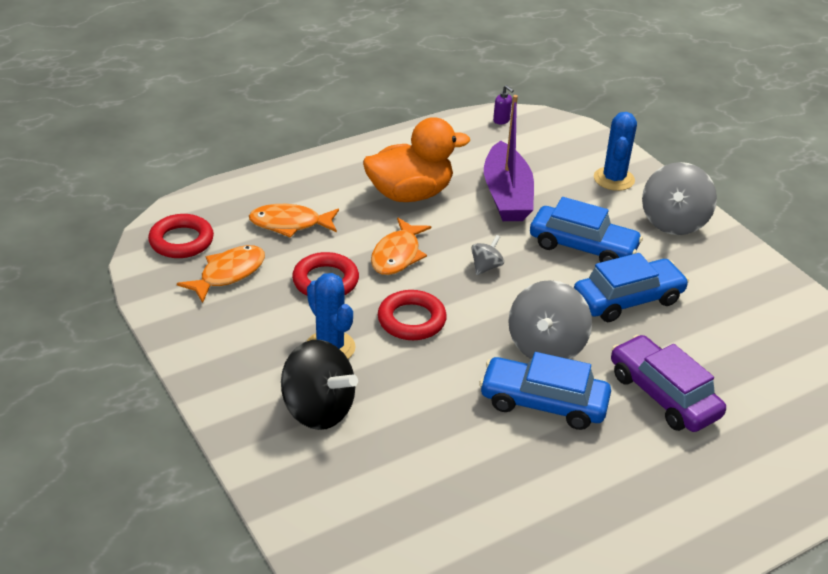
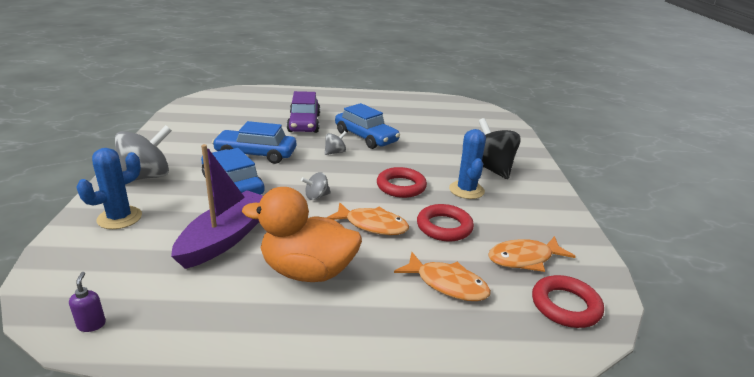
camera: 150 degrees left, 10 degrees down
(397, 255) = (372, 225): orange fish -> orange fish turned 60 degrees clockwise
(546, 347) = (335, 152): grey spinning top -> grey spinning top, size x0.48

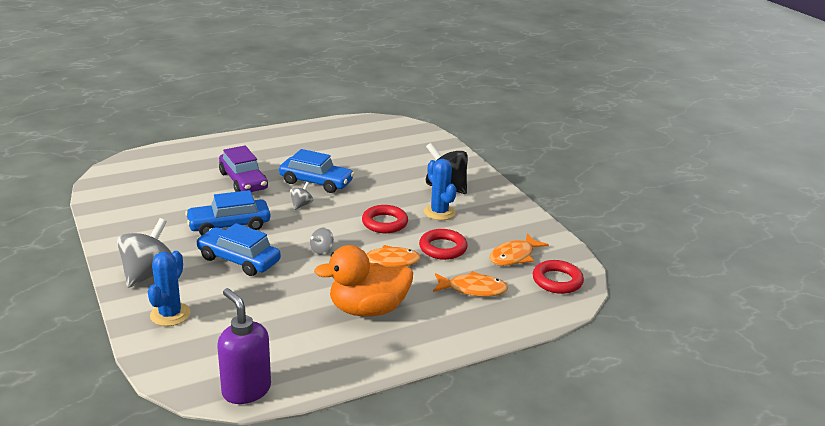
camera: 25 degrees left, 0 degrees up
(91, 324) = (246, 390): purple soap dispenser -> purple soap dispenser, size x2.38
(226, 238) = (280, 304): purple boat -> none

